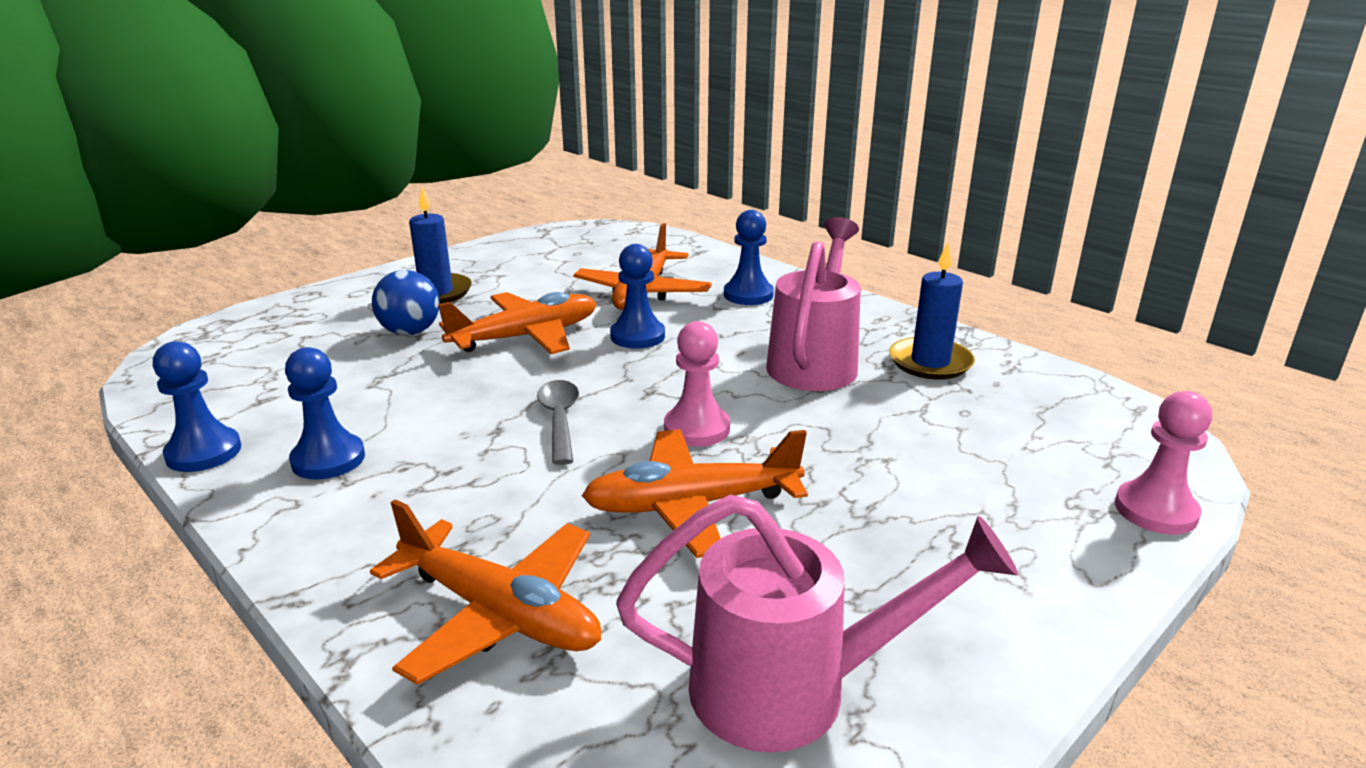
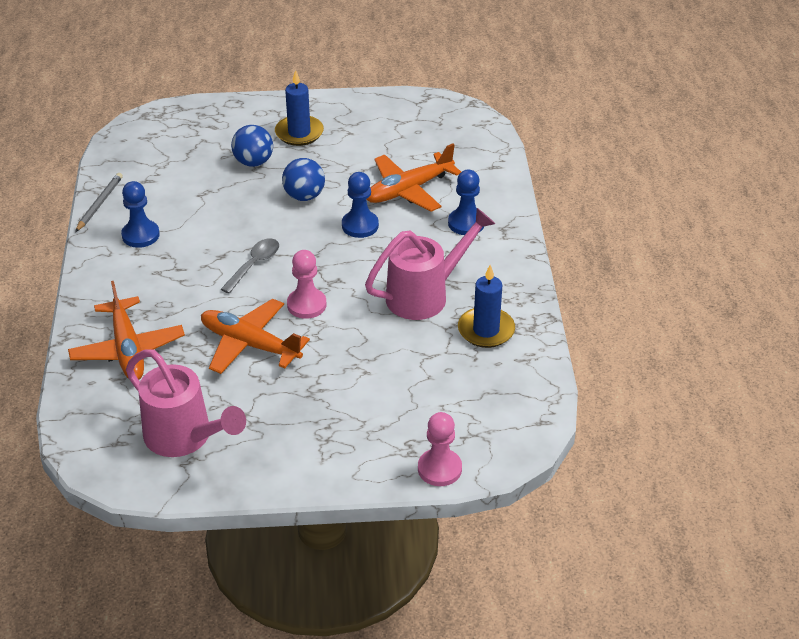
camera: 40 degrees right, 15 degrees up
(203, 452) = (99, 204): blue pawn -> grey pencil
(526, 337) = (304, 196): orange plane -> blue ball

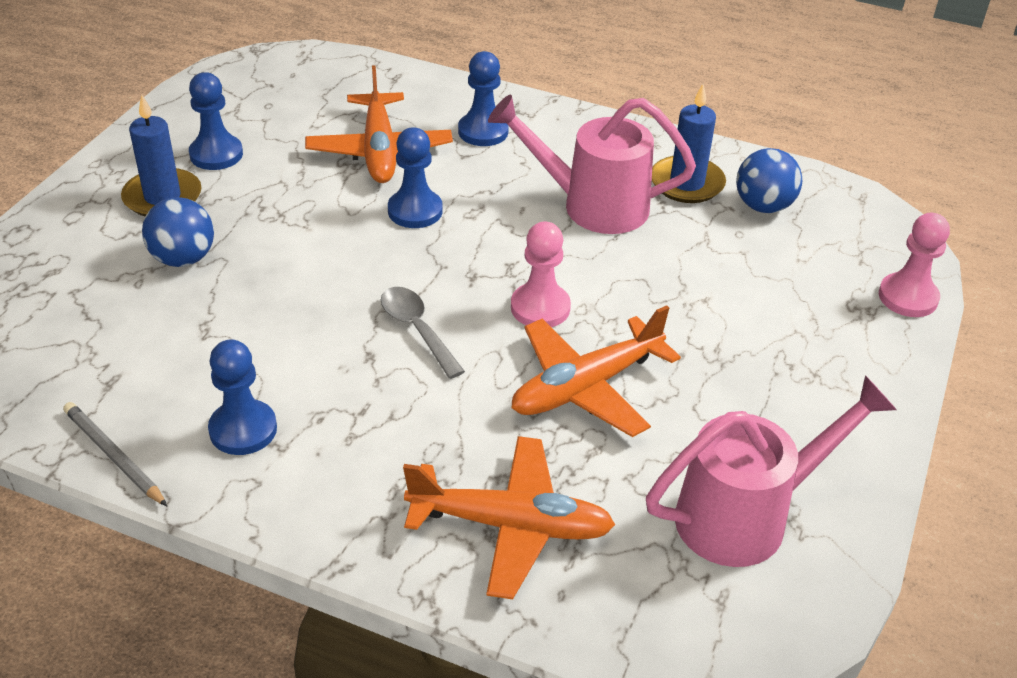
camera: 65 degrees left, 0 degrees up
(304, 196) = (308, 237): blue ball -> blue ball (763, 206)
(352, 134) = (216, 154): none -> blue pawn
(425, 295) = (592, 205): pink watering can -> pink watering can turned 75 degrees counterclockwise

